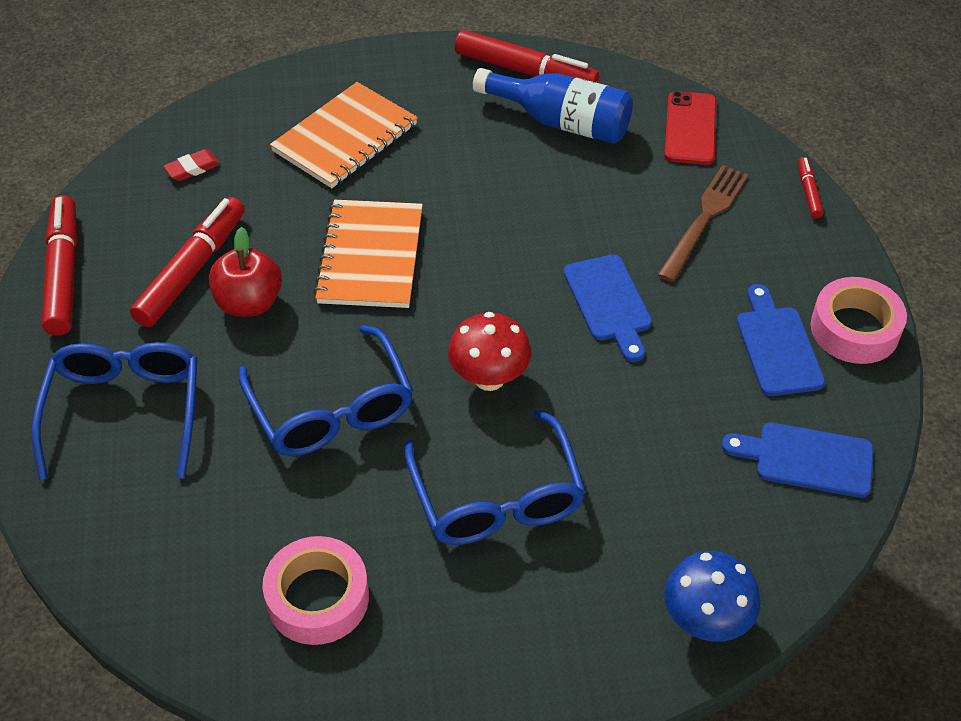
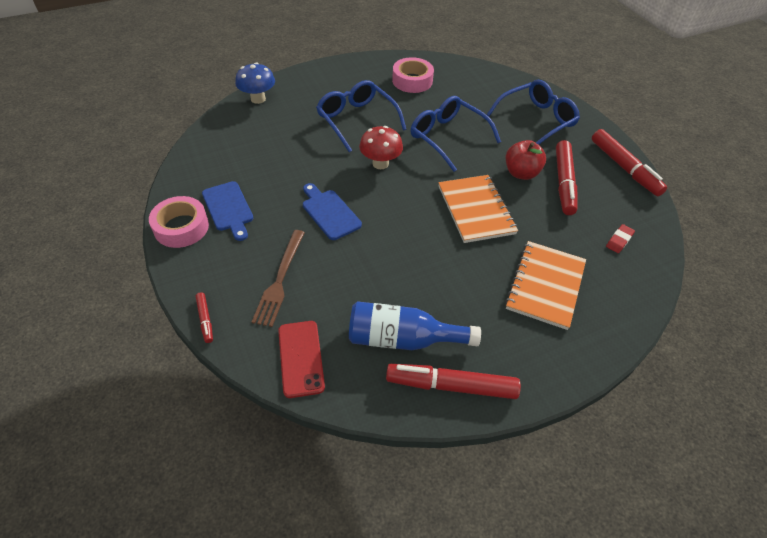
camera: 160 degrees right, 0 degrees up
(125, 411) = (536, 120): blue glasses -> blue glasses turned 105 degrees counterclockwise
(807, 459) = (213, 159): blue cutting board -> none

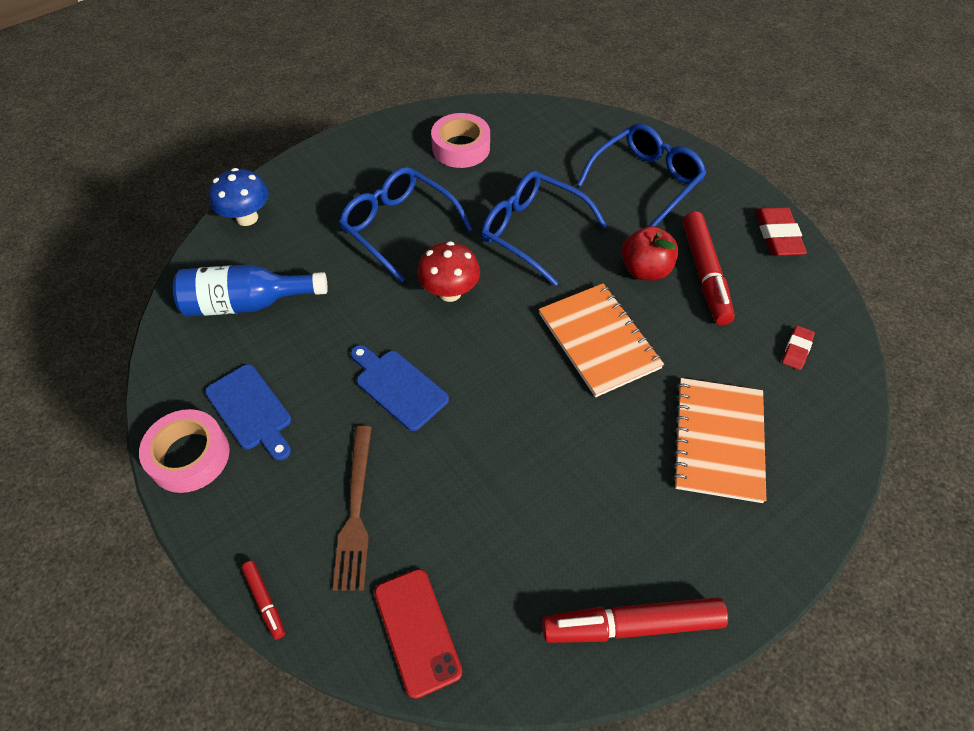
camera: 10 degrees left, 5 degrees up
(403, 339) = (550, 567): blue bottle -> blue bottle (247, 303)
(624, 168) = (777, 235): red marker -> red eraser

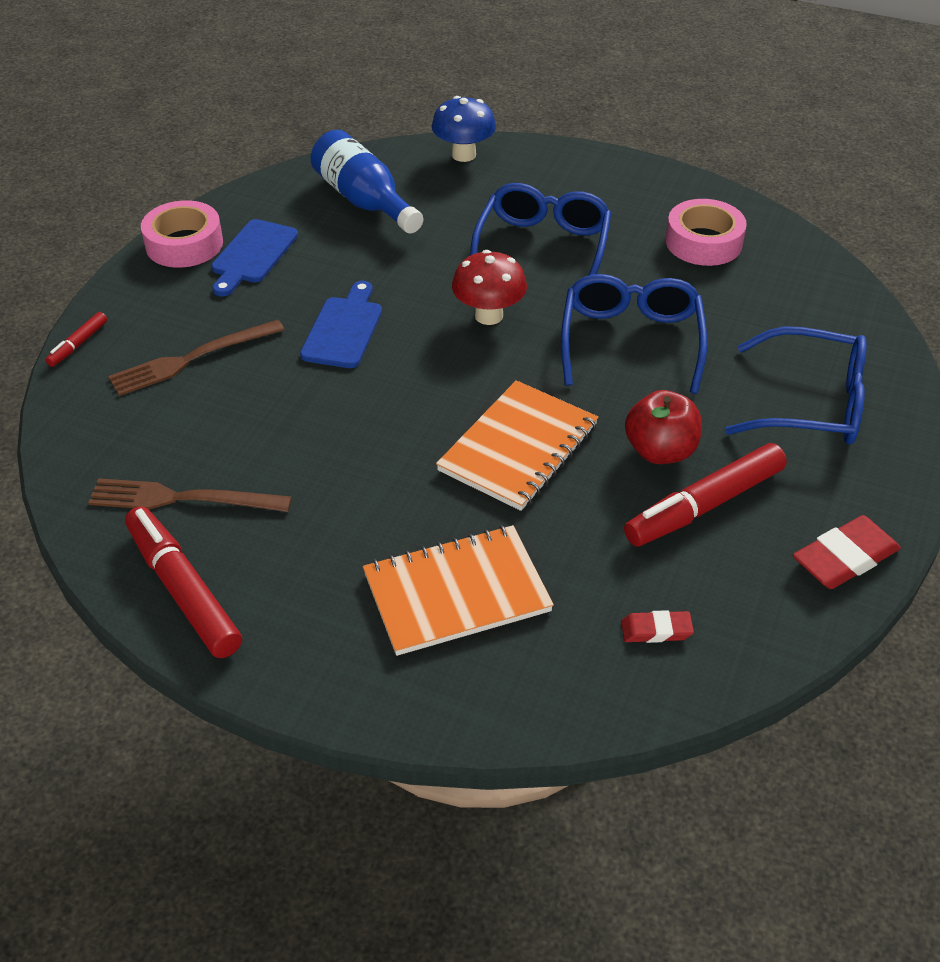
camera: 60 degrees right, 10 degrees down
(417, 631) = (98, 444): red phone -> none
(526, 586) = (182, 498): none -> brown fork

